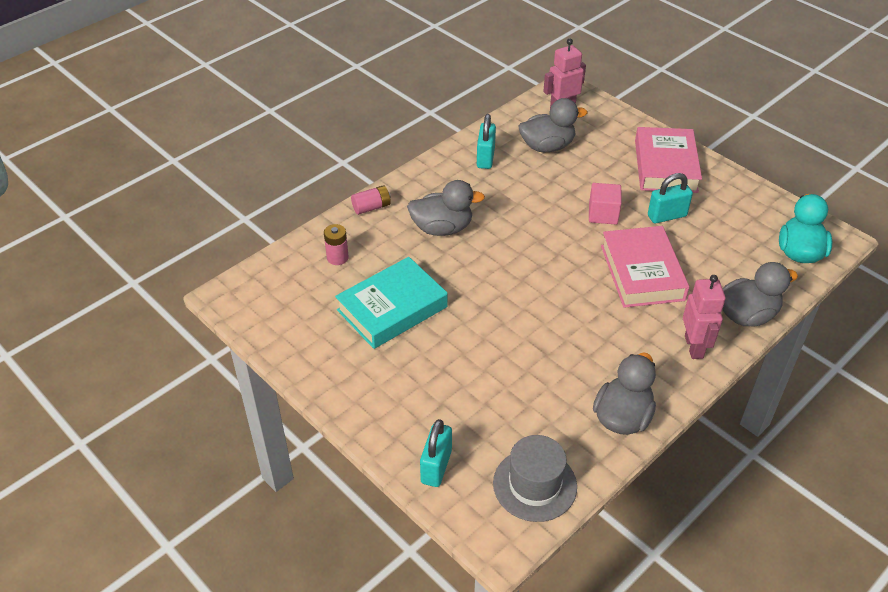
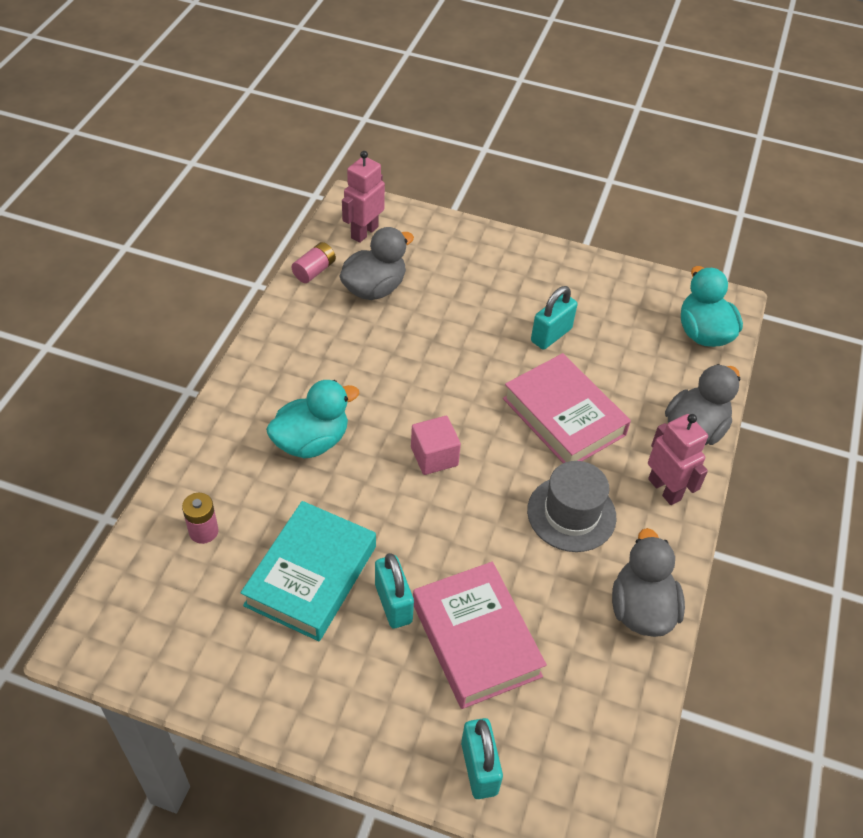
camera: 30 degrees left, 5 degrees up
(371, 207) = (208, 444): pink battery -> pink battery (314, 271)
(442, 228) = (311, 441): grey duck -> turquoise duck
(485, 158) = (311, 327): turquoise padlock -> turquoise padlock (393, 603)
(534, 485) = (598, 739): grey hat -> grey hat (571, 514)
(603, 214) = (483, 357): pink cube -> pink cube (434, 456)
(665, 166) = (516, 272): pink book -> pink book (476, 639)

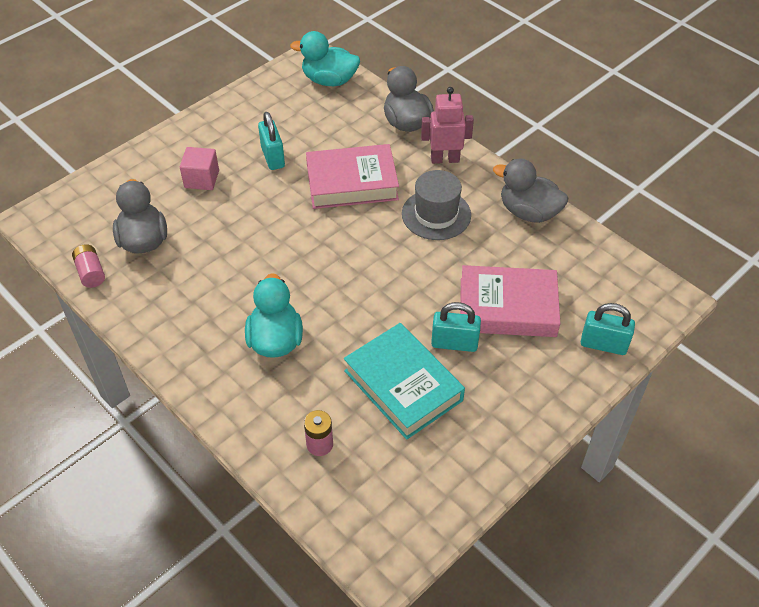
camera: 60 degrees left, 0 degrees up
(364, 232) = (74, 223): pink robot -> none
(434, 456) = (340, 269): pink cube -> pink cube (202, 179)

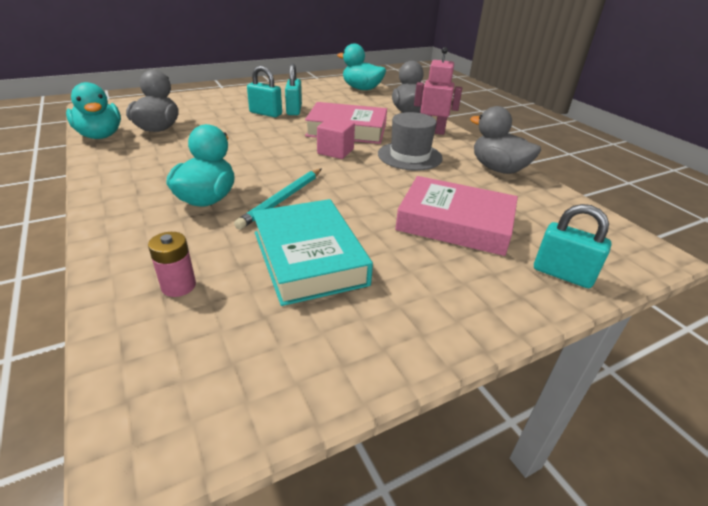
camera: 15 degrees right, 15 degrees down
(91, 273) = (100, 136): pink battery -> turquoise duck
(202, 179) = (232, 111): pink cube -> pink cube (335, 151)
(344, 320) = (282, 199): none -> turquoise pencil
(454, 343) = (384, 237): turquoise padlock -> turquoise padlock (265, 113)

